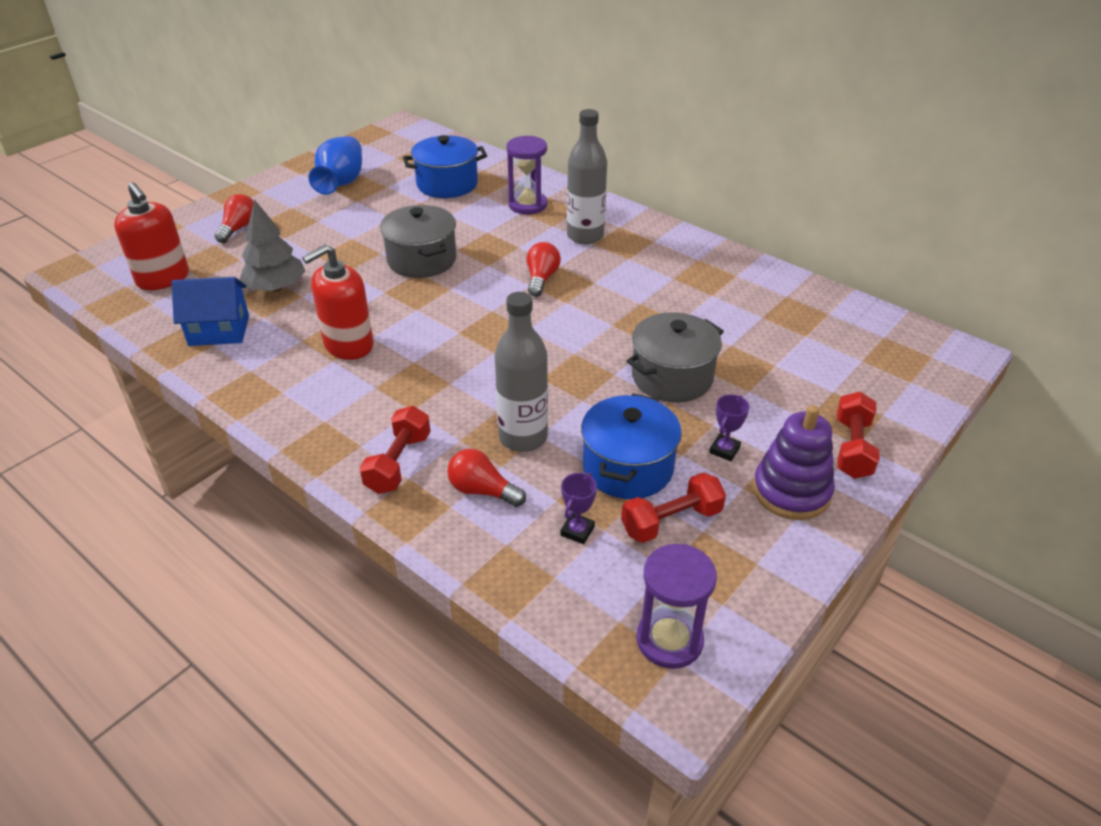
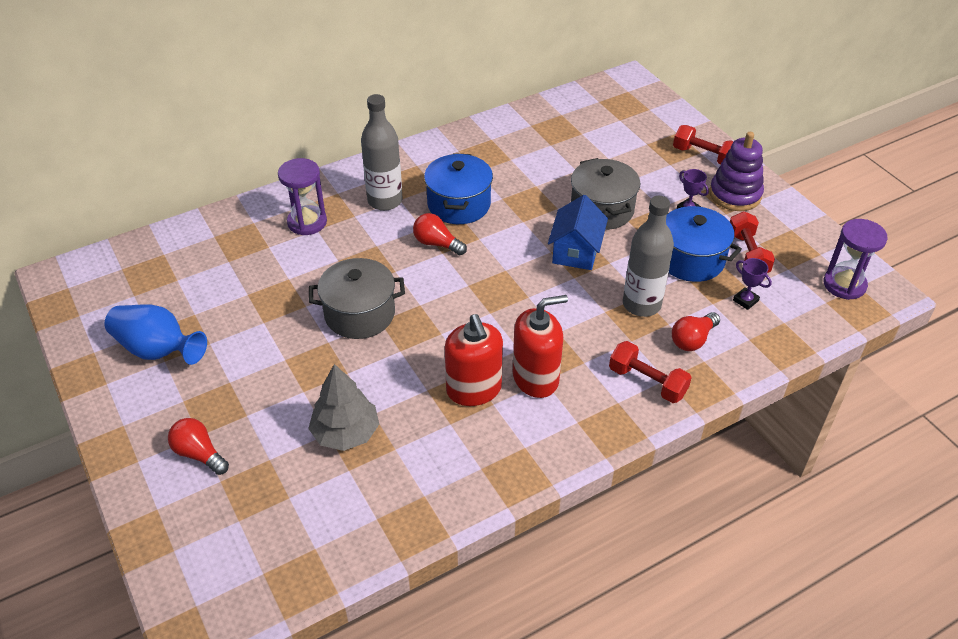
camera: 70 degrees left, 5 degrees up
(163, 278) = (268, 534): red soap dispenser -> red soap dispenser (536, 378)
(219, 330) = (401, 488): blue house -> blue house (576, 251)
(447, 184) = (225, 268): blue pot -> blue pot (459, 204)

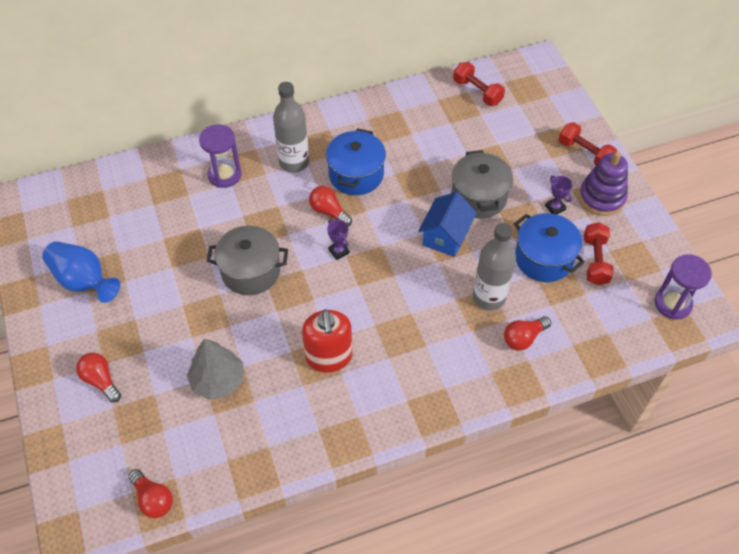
camera: 10 degrees right, 10 degrees up
(292, 577) = (153, 499): none -> red light bulb
(536, 378) = (382, 354): red soap dispenser -> none
(647, 382) = (474, 372): red dumbbell -> red dumbbell (477, 92)
(745, 300) = (580, 306): purple trophy -> purple trophy (339, 251)

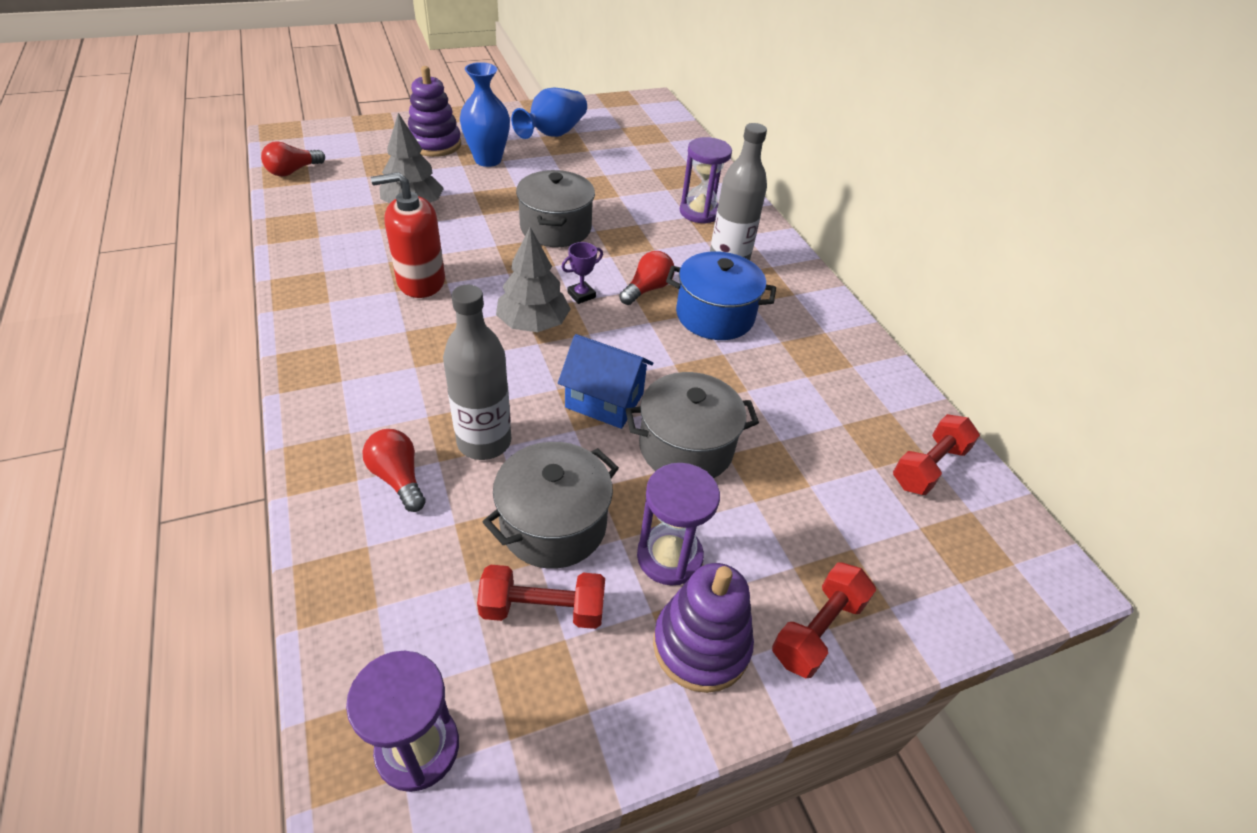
camera: 85 degrees right, 10 degrees down
(101, 380) = (435, 144): red light bulb -> purple stacking toy
(134, 331) = (488, 160): none -> blue vase
(374, 279) = (533, 323): none -> grey tree
(543, 259) = (553, 524): blue pot -> grey pot
(555, 207) = (669, 556): purple trophy -> purple hourglass

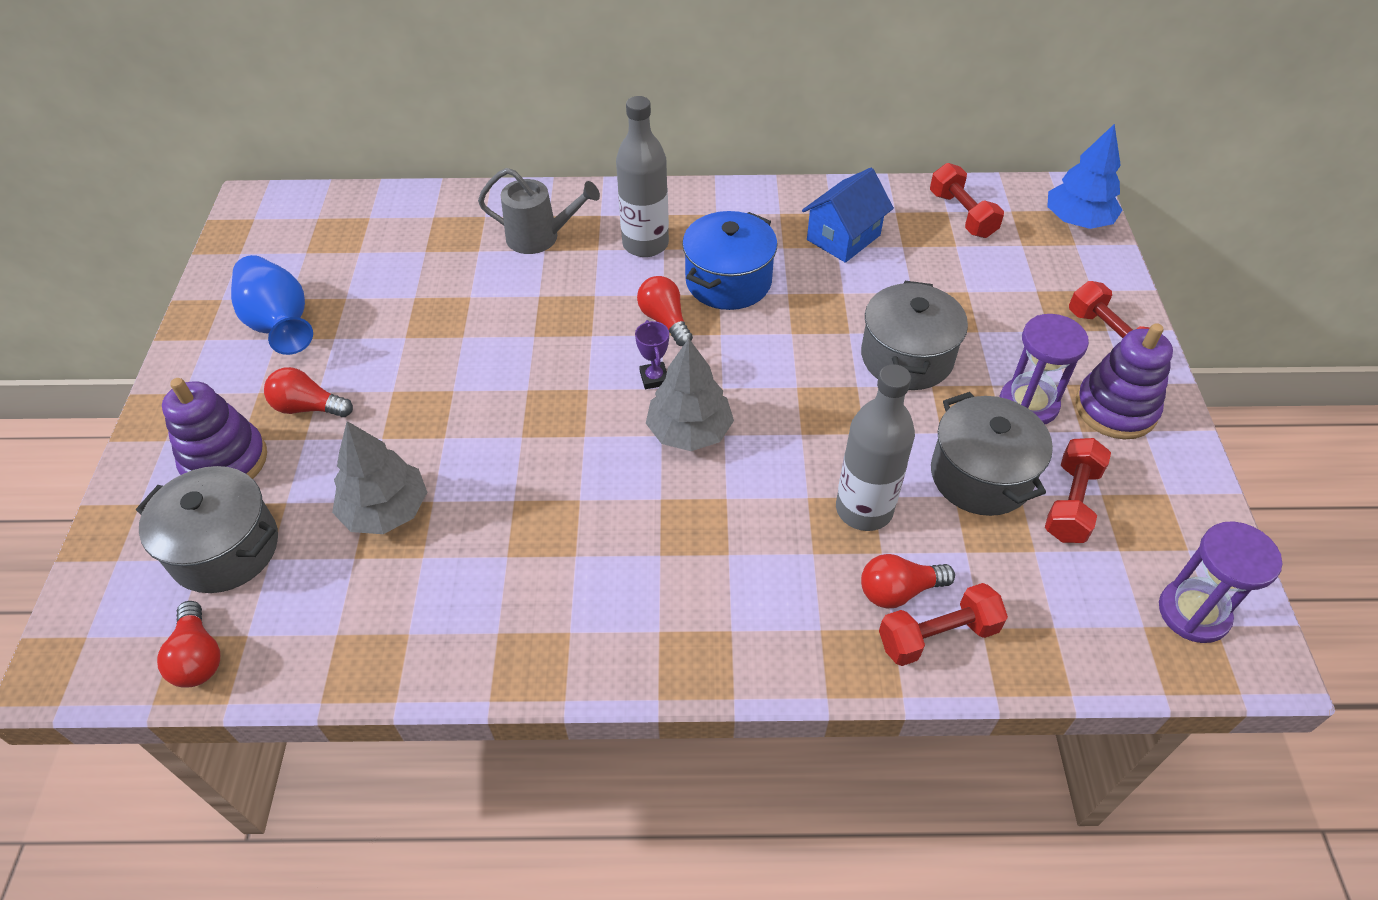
camera: 65 degrees left, 5 degrees up
(353, 512) = (937, 636): none -> red dumbbell
(421, 281) = (567, 526): red soap dispenser -> none
(488, 160) = (308, 407): blue vase -> red light bulb
(555, 228) = (512, 371): grey pot -> grey pot (225, 549)
(604, 400) = (830, 400): blue house -> blue house (843, 237)
(699, 212) = (540, 237): purple hourglass -> grey watering can
(1006, 580) = (1077, 220): none -> blue tree

